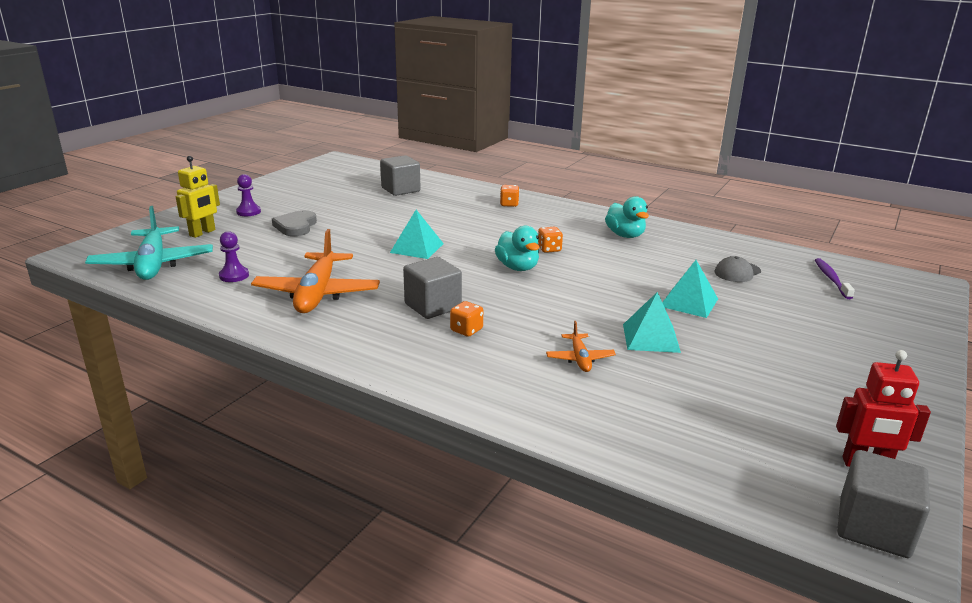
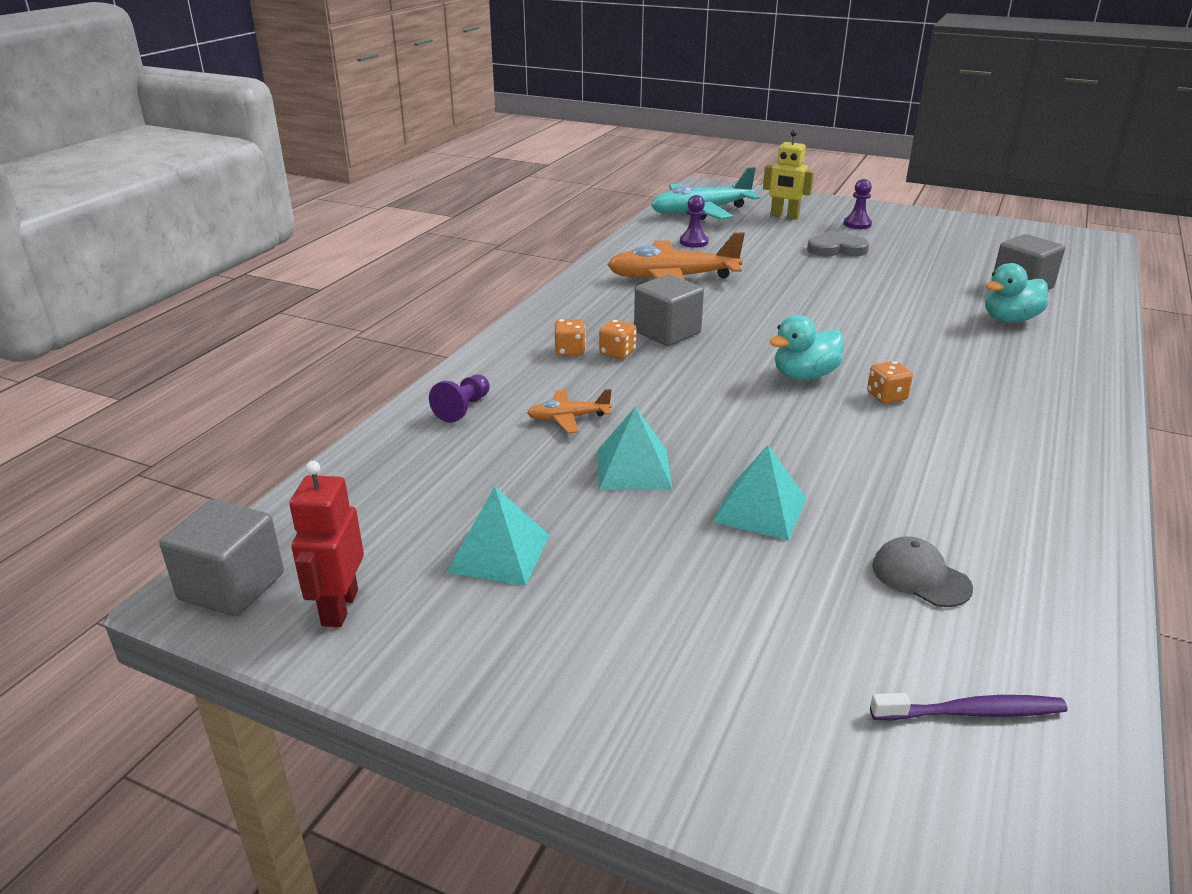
camera: 85 degrees right, 5 degrees up
(417, 248) = (823, 312): turquoise pyramid -> turquoise pyramid (499, 553)
(509, 204) = (1048, 362): orange dice -> orange dice (570, 351)
(563, 409) = (463, 408): none -> purple pawn
(625, 235) = (1005, 463): turquoise duck -> turquoise duck (1009, 319)

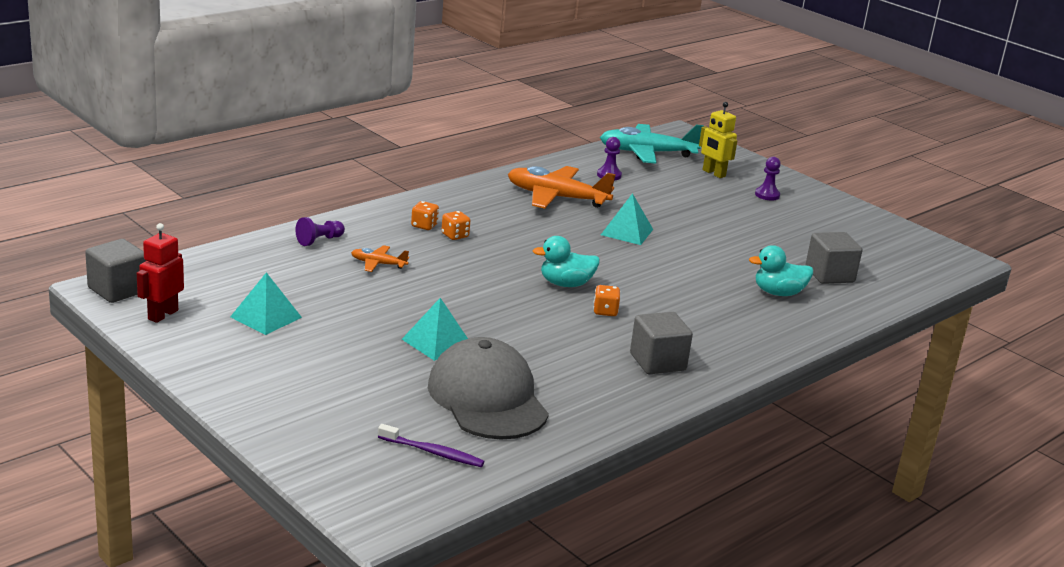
camera: 20 degrees right, 5 degrees down
(633, 469) = (387, 301): turquoise pyramid -> turquoise pyramid (627, 232)
(667, 332) = (505, 232): grey cube -> grey cube (657, 362)
(836, 249) = (719, 209): grey heart -> none
(920, 576) = (487, 398): grey cap -> grey cap, size x2.33

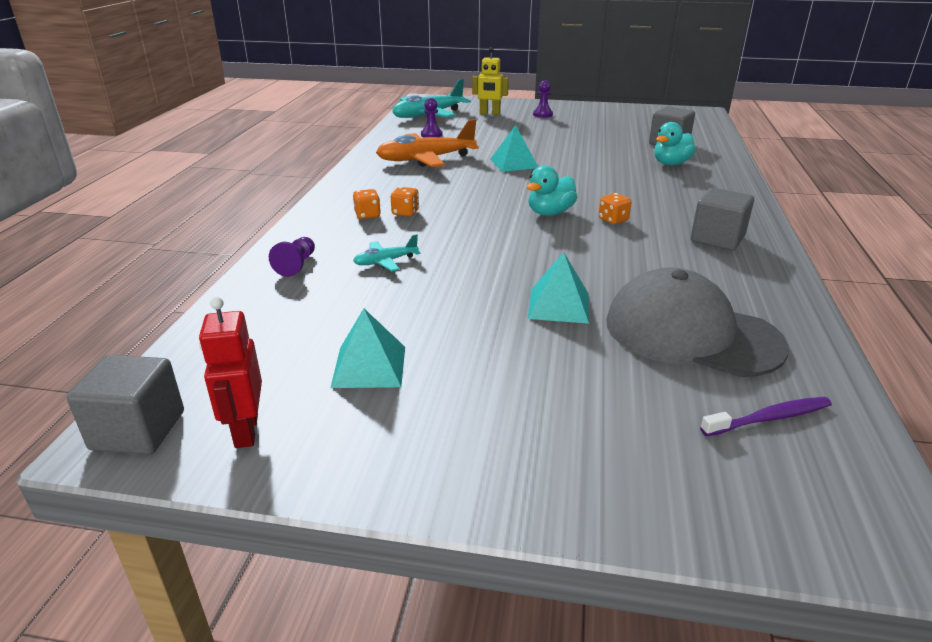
camera: 35 degrees left, 5 degrees up
(378, 264) = (385, 262): orange plane -> turquoise plane

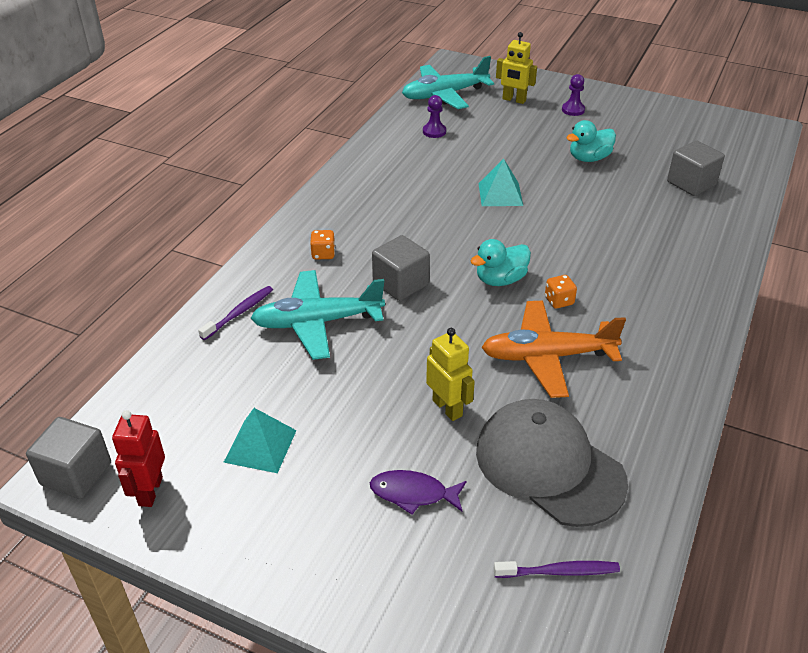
camera: 15 degrees right, 10 degrees up
(296, 265) = (239, 313): purple pawn -> purple toothbrush
(385, 262) = (317, 322): turquoise plane -> turquoise plane, size x2.10
(405, 213) = (360, 256): orange dice -> none
(425, 159) = (411, 174): orange plane -> orange plane (547, 356)
(559, 305) = (447, 408): turquoise pyramid -> yellow robot
(567, 379) = (413, 493): none -> purple fish
(671, 164) = (672, 220): turquoise duck -> turquoise duck (589, 158)
(717, 239) = (650, 347): grey cube -> grey cube (400, 284)

